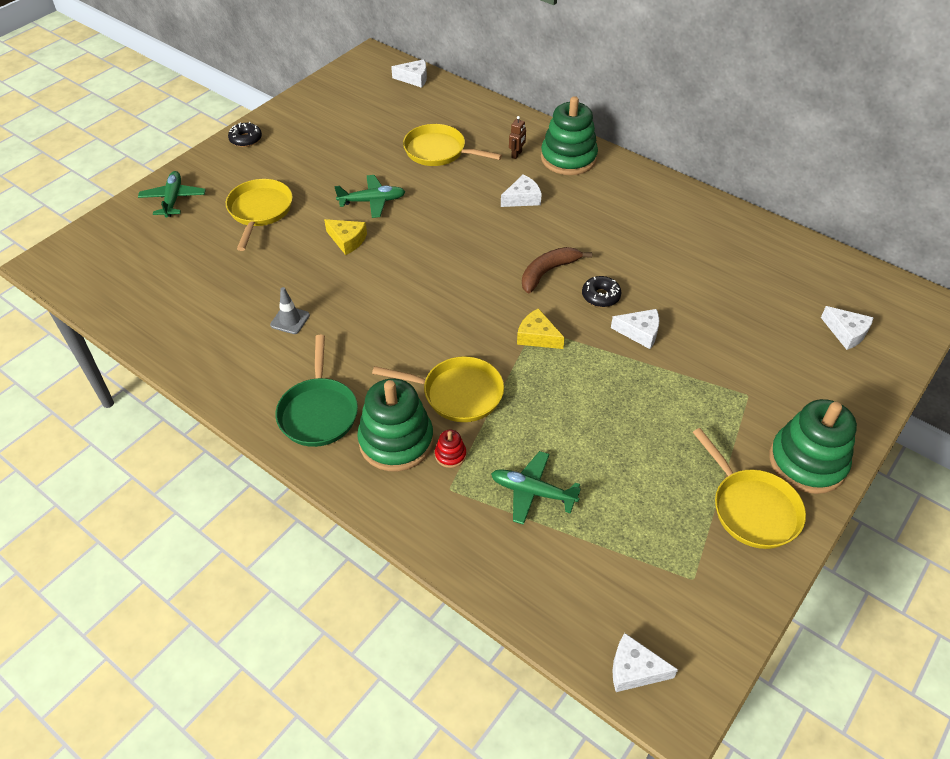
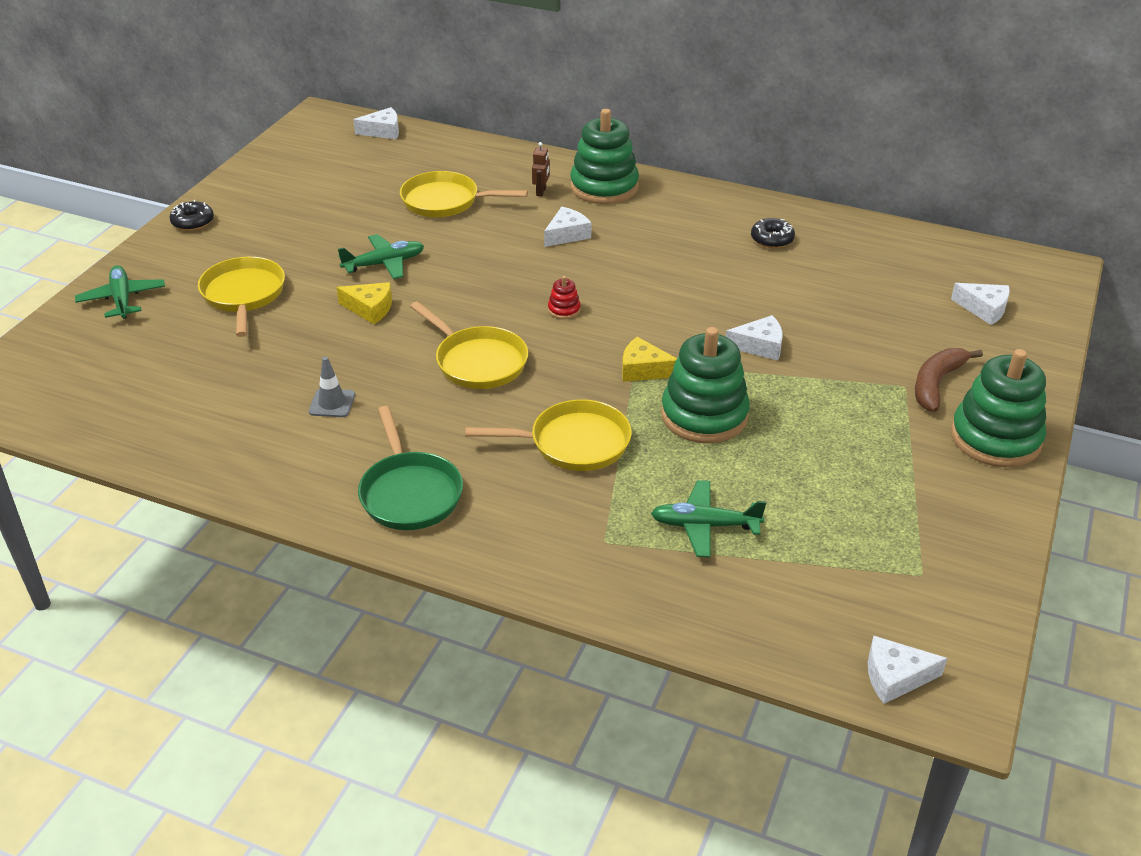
camera: 15 degrees left, 10 degrees down
(396, 441) = (519, 505): green stacking toy -> green stacking toy (704, 415)
(450, 455) = (591, 507): red stacking toy -> red stacking toy (564, 310)
(548, 272) = (628, 303): brown banana -> brown banana (936, 384)
(600, 296) = (700, 317): black donut -> black donut (772, 239)
(751, 508) = (955, 493): yellow pan -> yellow pan (477, 361)

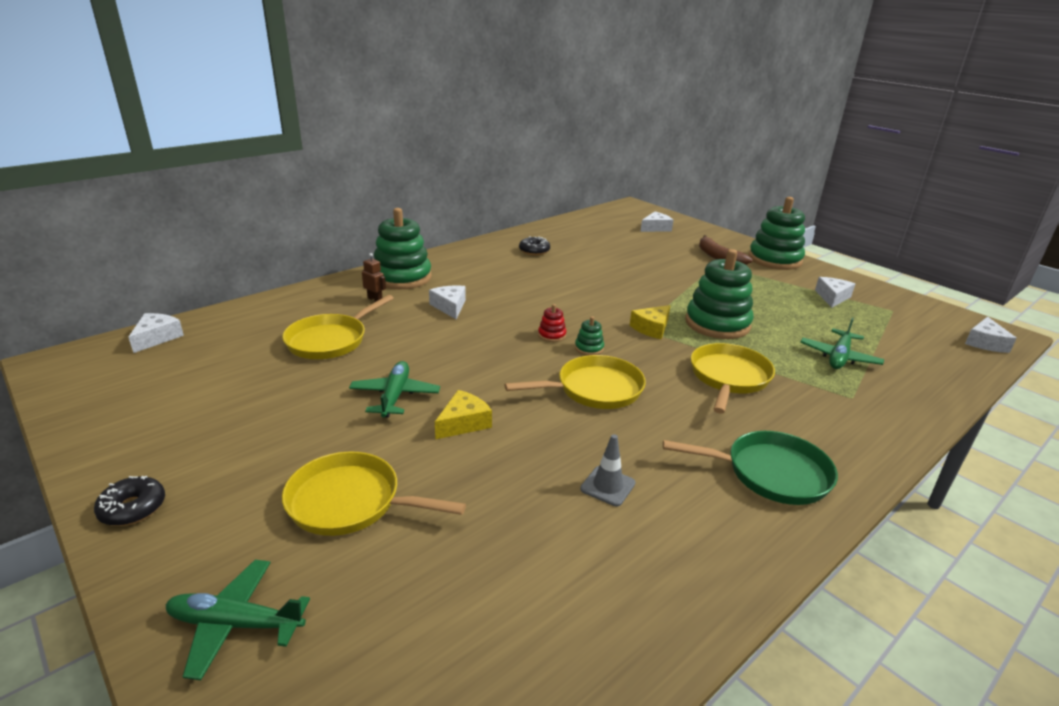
camera: 65 degrees left, 10 degrees down
(557, 339) = (589, 348): none -> green stacking toy
(759, 346) = (650, 287): white cheese -> white cheese (832, 297)

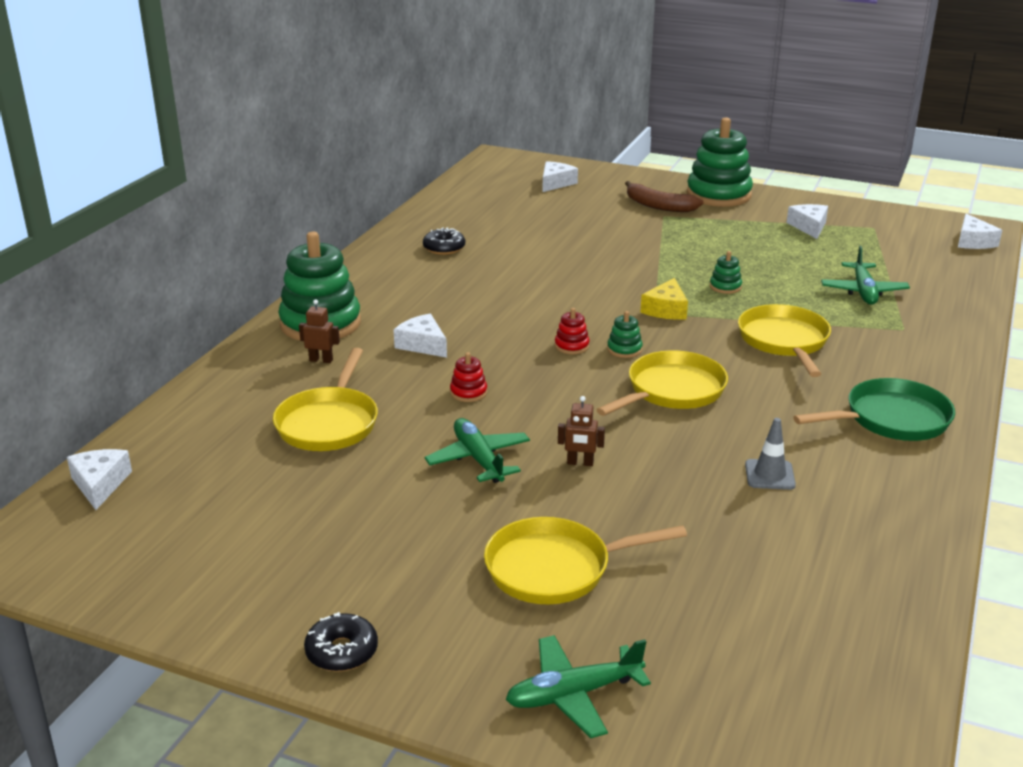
camera: 25 degrees left, 0 degrees up
(443, 347) = (468, 392): none -> red stacking toy
(463, 423) = (580, 463): yellow cheese -> brown robot
(717, 324) = (725, 287): green stacking toy -> green stacking toy, size x0.42

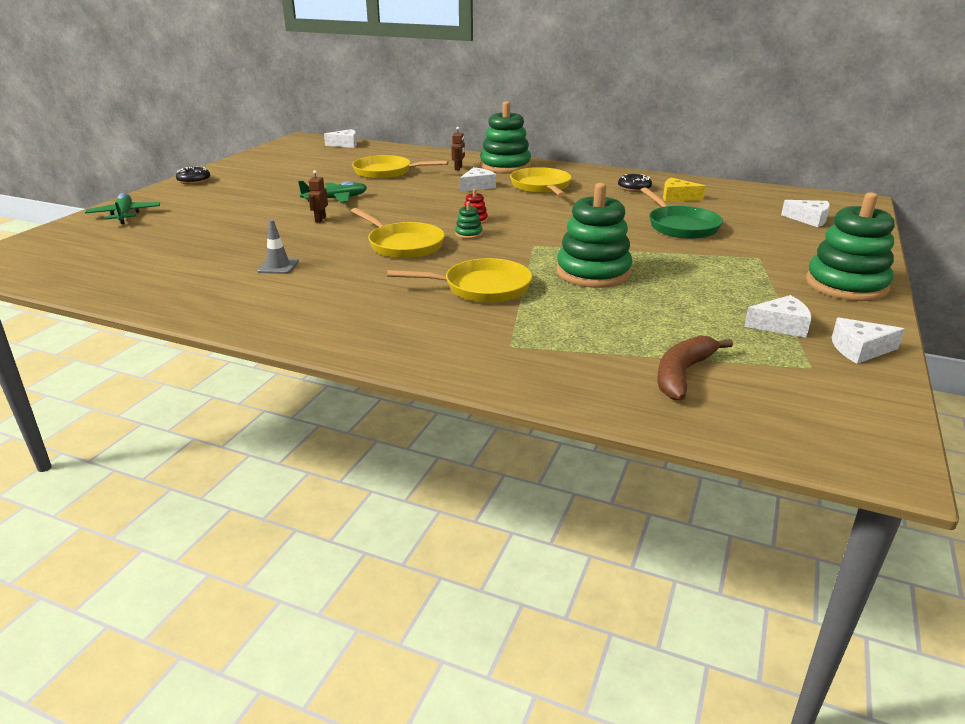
camera: 90 degrees right, 0 degrees up
(468, 392) = (413, 196): red stacking toy -> none
(556, 568) = (221, 213): yellow pan -> yellow pan (541, 187)
(658, 206) = (784, 256): brown banana -> brown banana (682, 374)
(666, 309) = (540, 249): yellow cheese -> yellow cheese (677, 197)
(725, 287) = (593, 273): green stacking toy -> green stacking toy, size x2.40
(863, 291) = (601, 336): green plane -> none
(891, 419) = (335, 316): green pan -> green pan (680, 226)
(973, 241) = (809, 440): white cheese -> white cheese (859, 349)

